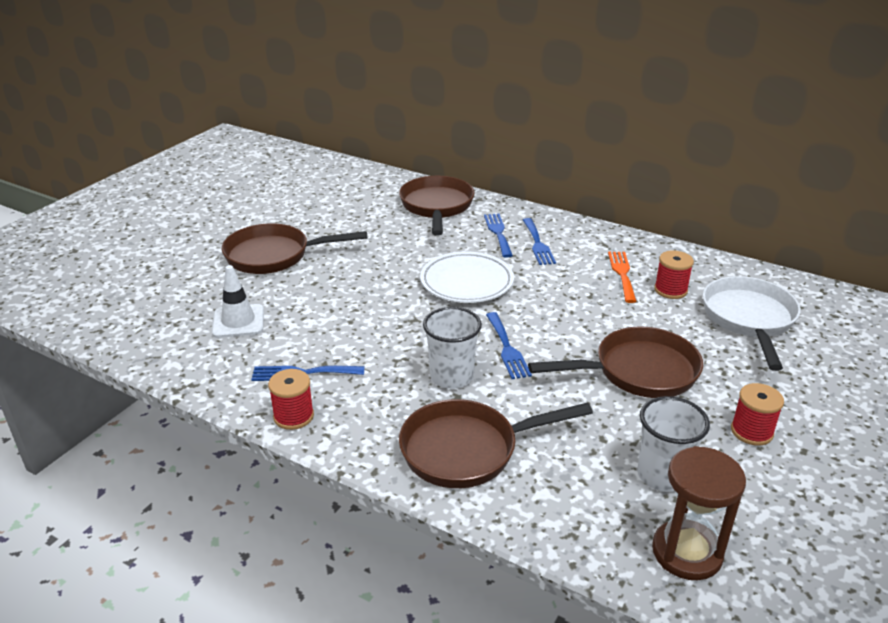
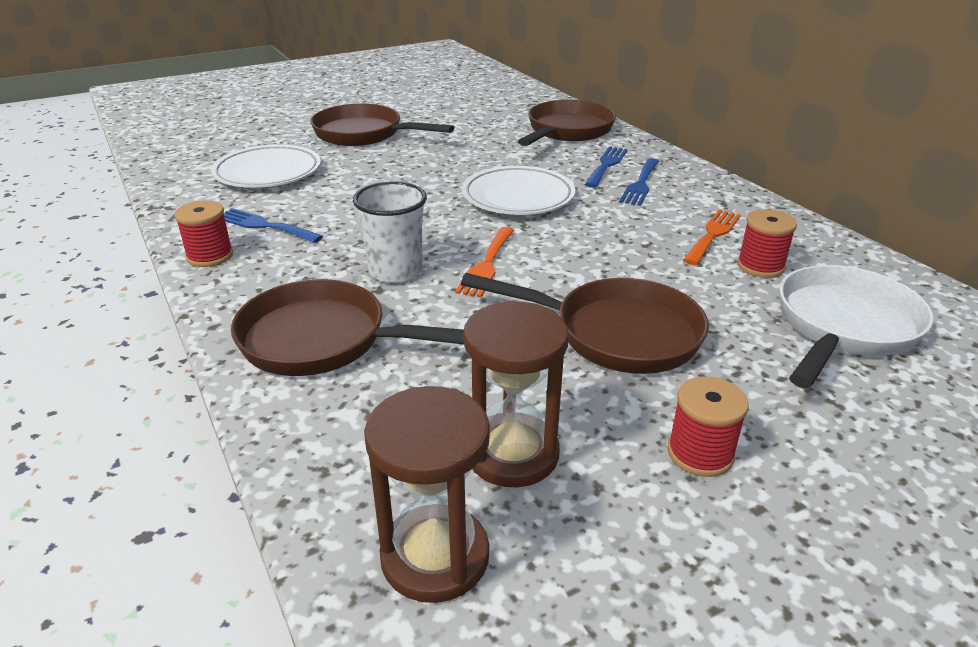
camera: 30 degrees right, 0 degrees up
(238, 321) = (268, 173): white traffic cone -> white plate
(507, 348) = (486, 264): blue fork -> orange fork
(662, 475) = (512, 453): white cup -> brown hourglass

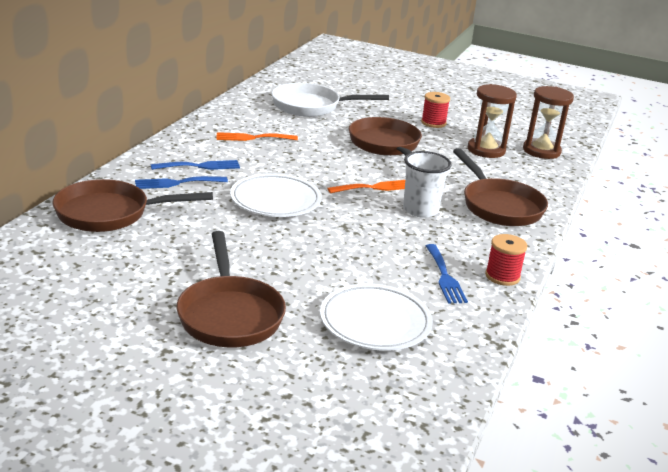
camera: 130 degrees left, 5 degrees down
(760, 266) = (275, 124): red spool -> none

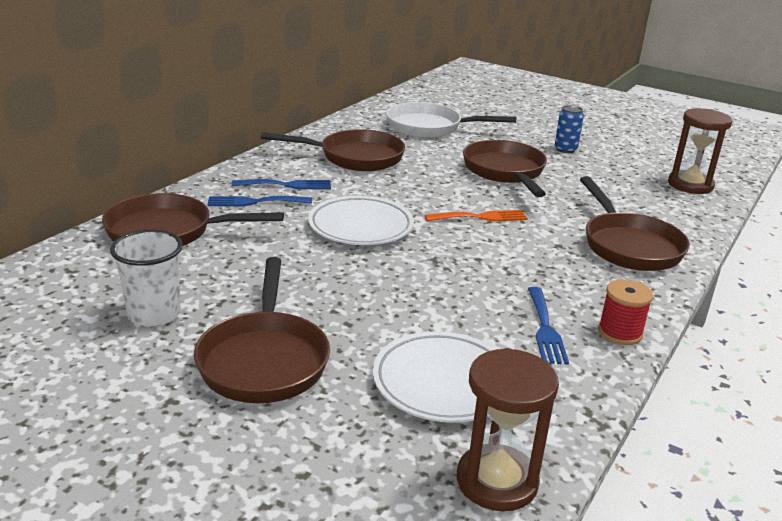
camera: 10 degrees right, 0 degrees up
(252, 138) = (355, 157): orange fork -> brown pan
(420, 210) = (530, 245): white cup -> white cup (154, 314)
(433, 123) = (565, 149): red spool -> blue can
(486, 150) = (623, 181): brown hourglass -> brown hourglass (497, 481)

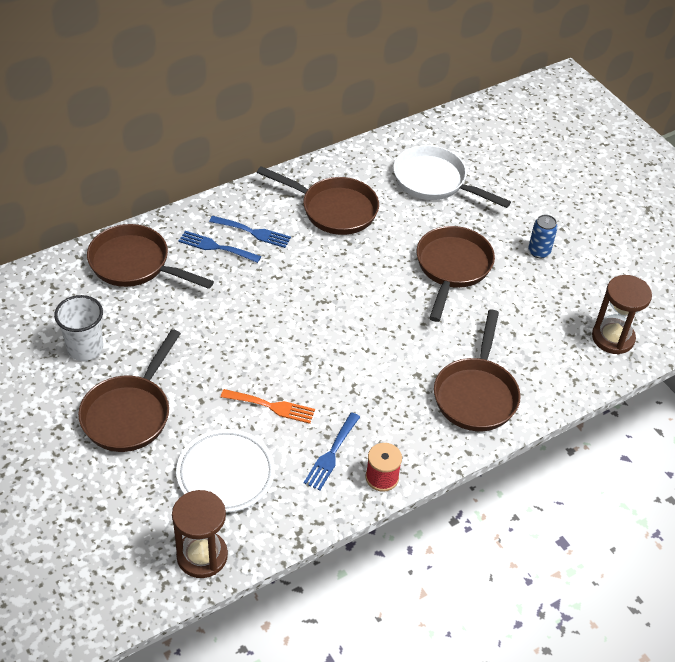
camera: 25 degrees right, 20 degrees up
(360, 227) = (277, 302): white plate -> none
(481, 217) = (381, 321): orange fork -> orange fork (272, 406)

